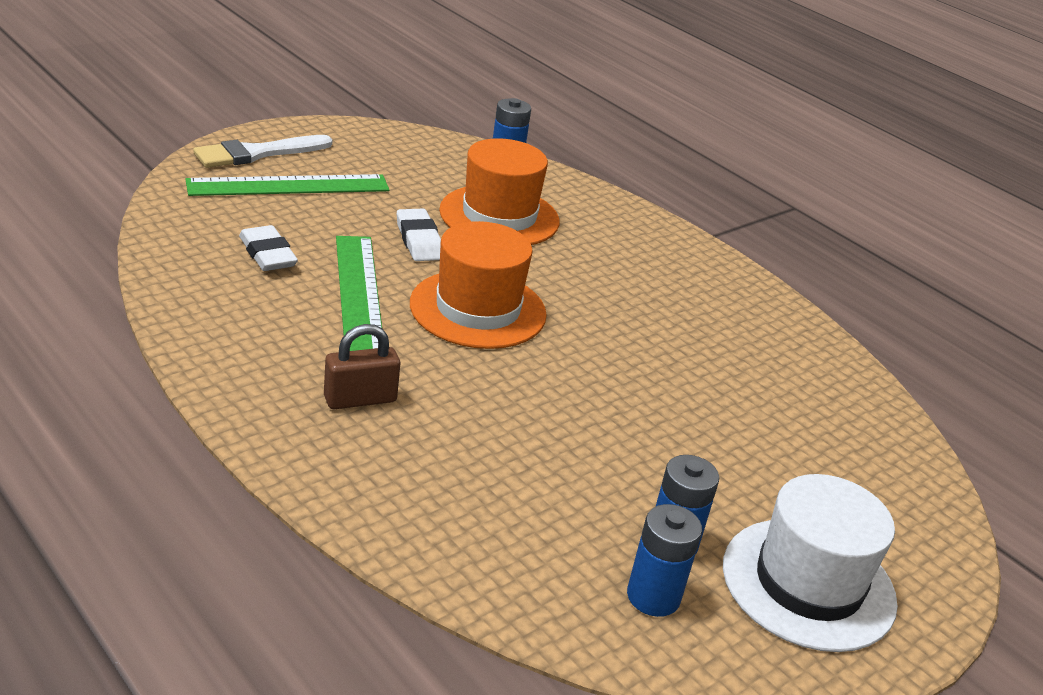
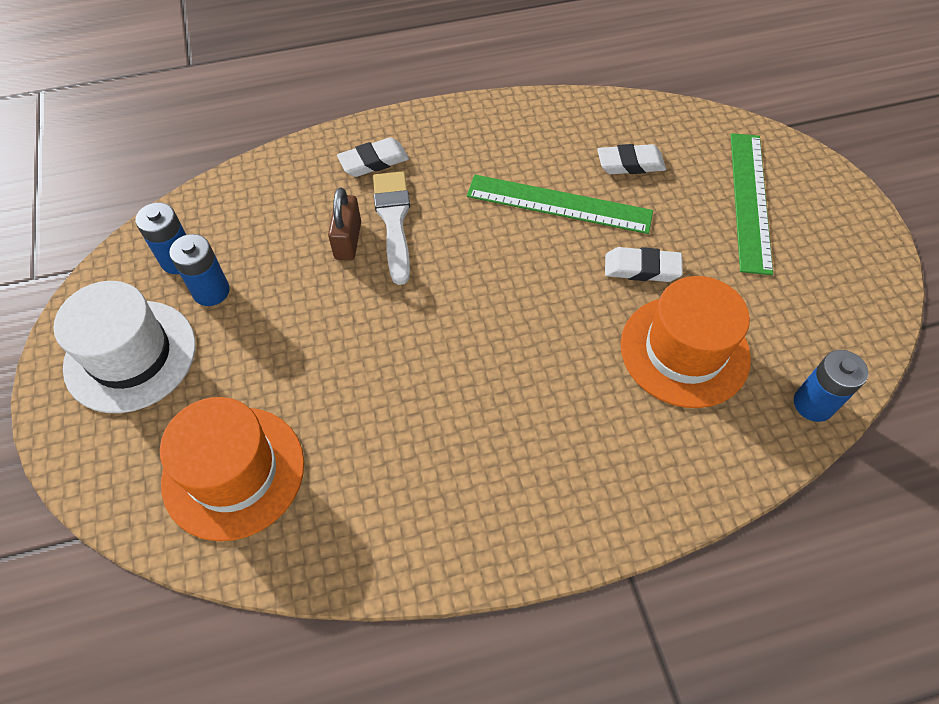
camera: 120 degrees right, 25 degrees up
(257, 153) = (815, 191): white brush -> white brush (394, 220)
(360, 399) = (429, 173): brown padlock -> brown padlock (348, 240)
(364, 454) = (373, 161): none -> white eraser
(478, 309) = (521, 276): orange hat -> orange hat (233, 472)

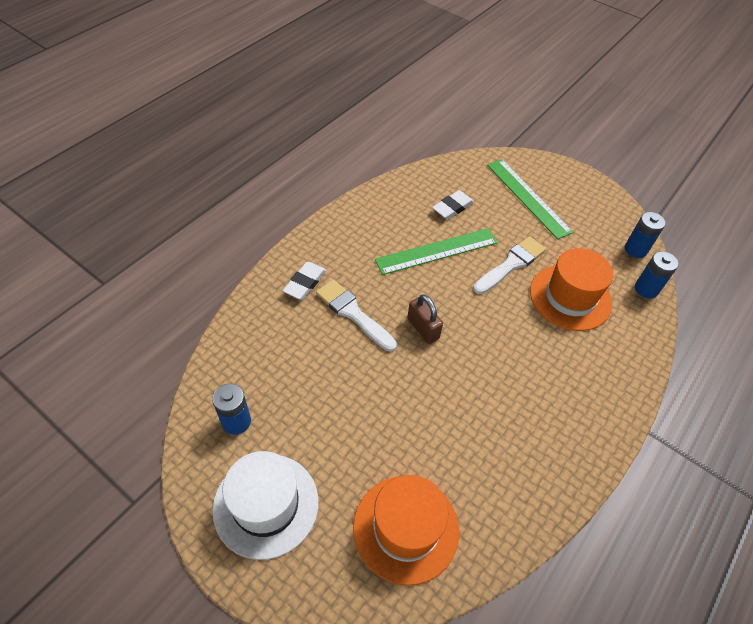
camera: 40 degrees left, 5 degrees down
(211, 291) = (279, 427): blue battery -> blue battery (635, 249)
(348, 240) = (337, 342): brown padlock -> brown padlock (423, 328)
(641, 268) = (511, 264): white eraser -> white brush

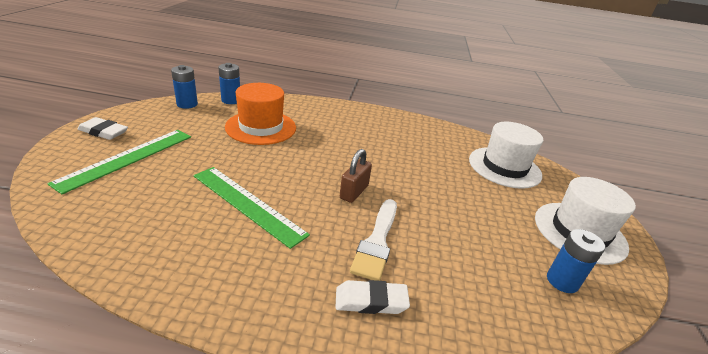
camera: 120 degrees left, 20 degrees down
(406, 528) = (504, 167): orange hat -> white hat
(452, 207) = (163, 207): white eraser -> white eraser (103, 132)
(511, 264) = (239, 157): white brush -> none

